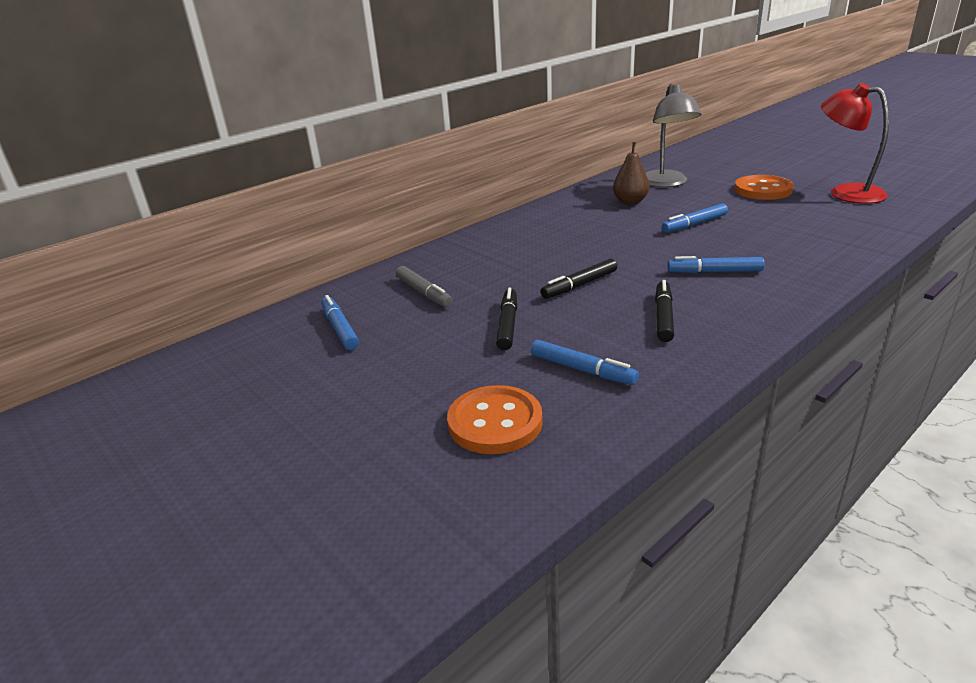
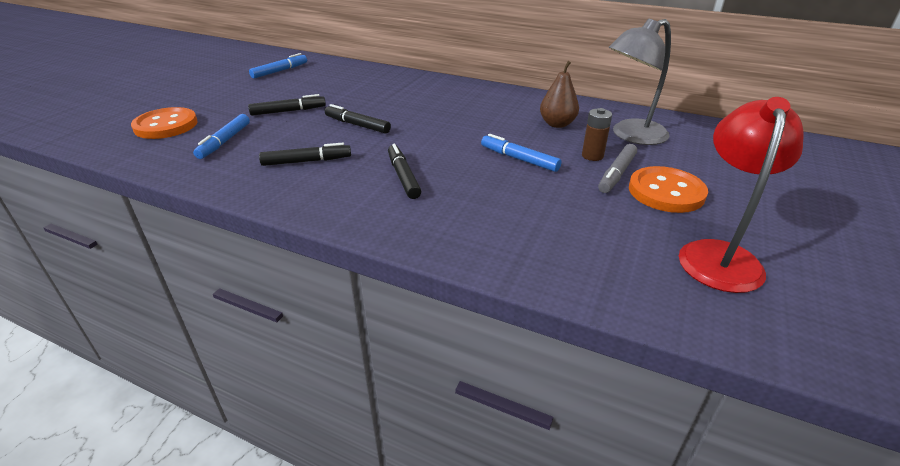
camera: 65 degrees right, 5 degrees up
(424, 293) = (332, 81): grey marker -> grey marker (616, 174)
(698, 200) = (592, 156): none -> brown battery
(714, 272) = (403, 176): blue marker -> black marker

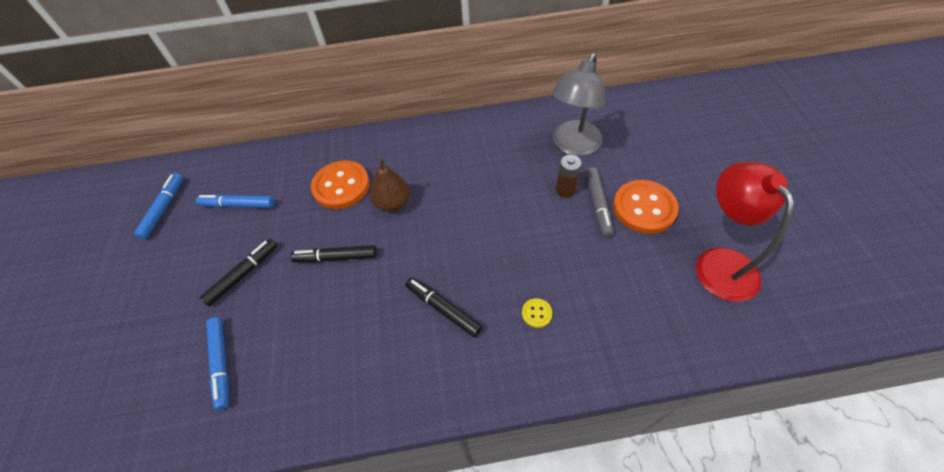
camera: 30 degrees left, 20 degrees up
(166, 125) = (122, 378): orange button -> orange button (341, 186)
(307, 161) = (337, 342): black marker -> none
(479, 209) = (536, 313): none -> yellow button
(519, 159) = (515, 227): blue marker -> blue marker (238, 205)
(557, 124) = (508, 159): brown pear -> brown pear (393, 203)

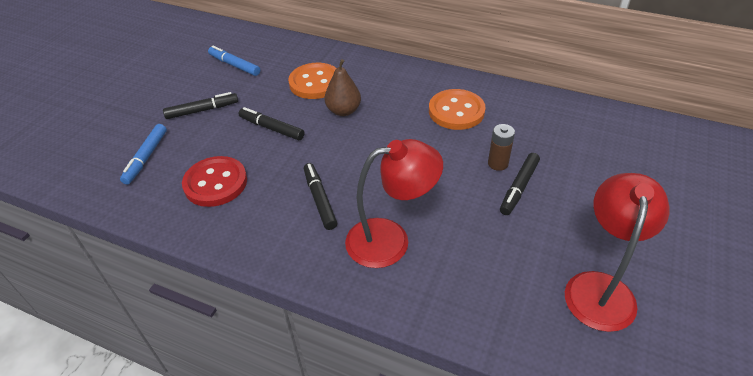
camera: 30 degrees right, 10 degrees down
(164, 209) = (186, 48): blue marker -> none
(325, 350) = (215, 183): none -> red button
(536, 313) = (391, 240): yellow button -> red lamp
(573, 146) = (536, 133): grey lamp -> none
(598, 205) = (519, 187): grey marker -> black marker
(644, 208) = (562, 210): orange button -> orange button (456, 111)

